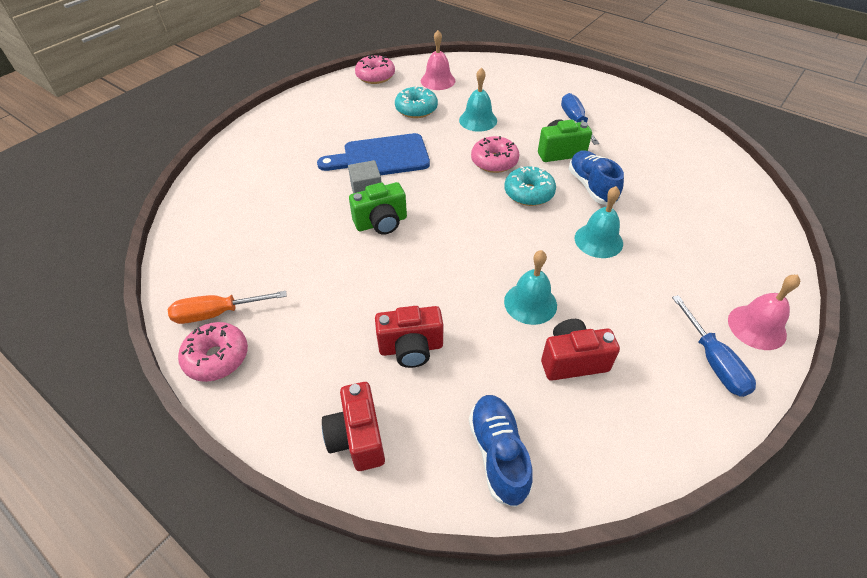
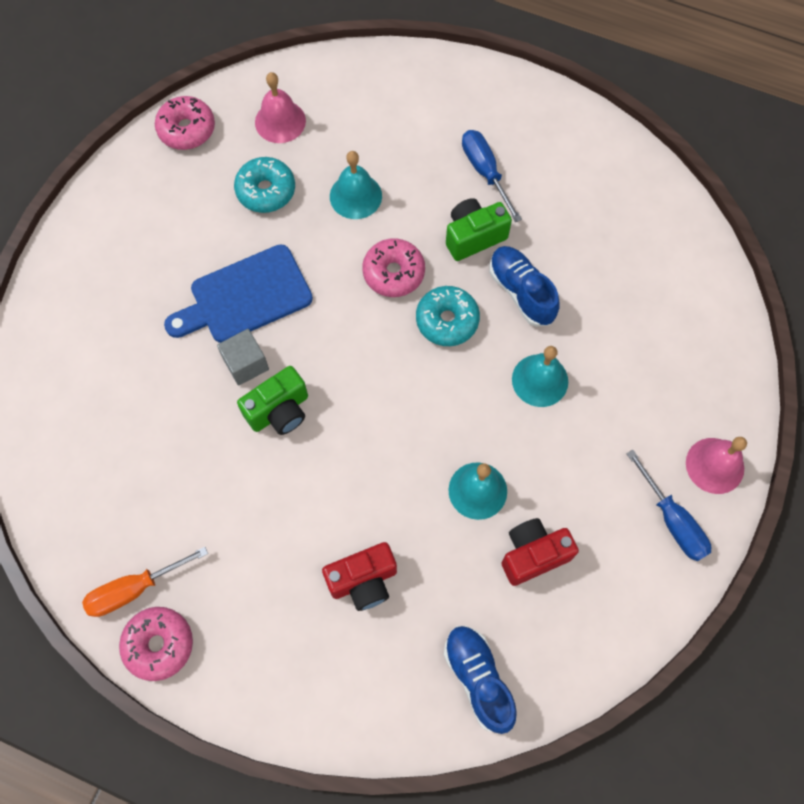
camera: 15 degrees left, 20 degrees up
(357, 438) = (339, 697): red camera -> none

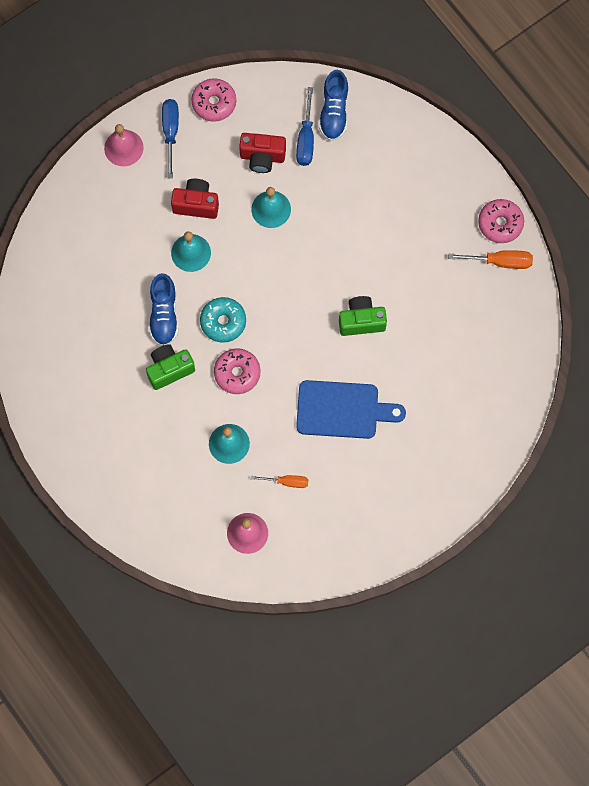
camera: 150 degrees left, 5 degrees up
(187, 129) = (316, 563): pink donut -> pink donut (214, 103)
(246, 364) = (366, 363): grey cube -> none
(266, 191) = (287, 482): turquoise donut -> orange screwdriver
(363, 581) = (367, 195): red camera -> red camera (196, 204)
(473, 237) = (169, 369): green camera -> green camera turned 150 degrees clockwise
(484, 171) = (130, 413): blue screwdriver -> blue screwdriver (306, 139)

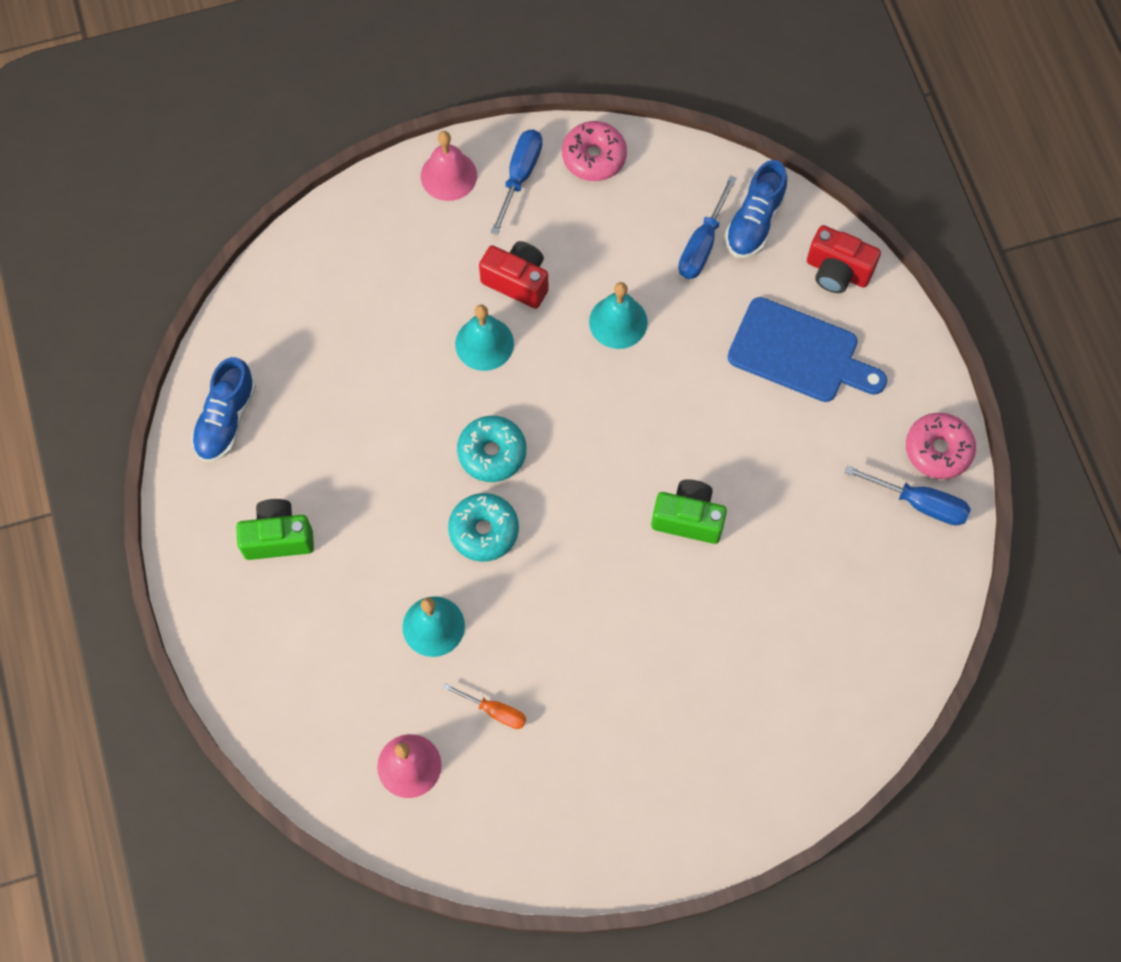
camera: 20 degrees right, 5 degrees down
(164, 315) = (414, 415): blue shoe -> blue shoe (226, 419)
(169, 369) = (391, 492): green camera -> green camera (278, 537)
(237, 373) = (484, 531): pink donut -> turquoise donut
(262, 157) = (632, 249): red camera -> red camera (837, 271)
(343, 410) = (614, 636): blue cutting board -> blue cutting board (799, 353)
(501, 262) = (920, 503): orange screwdriver -> blue screwdriver

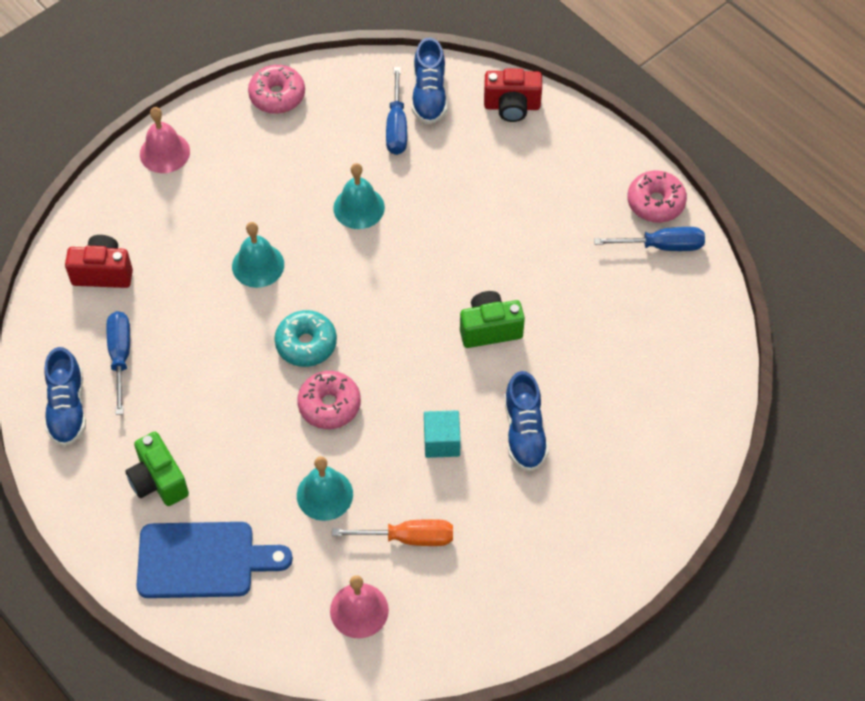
camera: 25 degrees left, 10 degrees down
(278, 537) = (158, 481): green camera -> green camera turned 90 degrees counterclockwise
(484, 531) = (329, 405): turquoise donut -> pink donut
(495, 711) = (409, 538): orange screwdriver -> orange screwdriver, size x1.51
(517, 281) = (261, 209): red camera -> red camera (103, 272)
(520, 175) = (224, 131): blue screwdriver -> blue screwdriver (120, 356)
(578, 622) = (441, 442): none -> turquoise cube
(668, 650) = (524, 432): none -> blue shoe
(799, 353) = (513, 175): blue cutting board -> blue cutting board (203, 560)

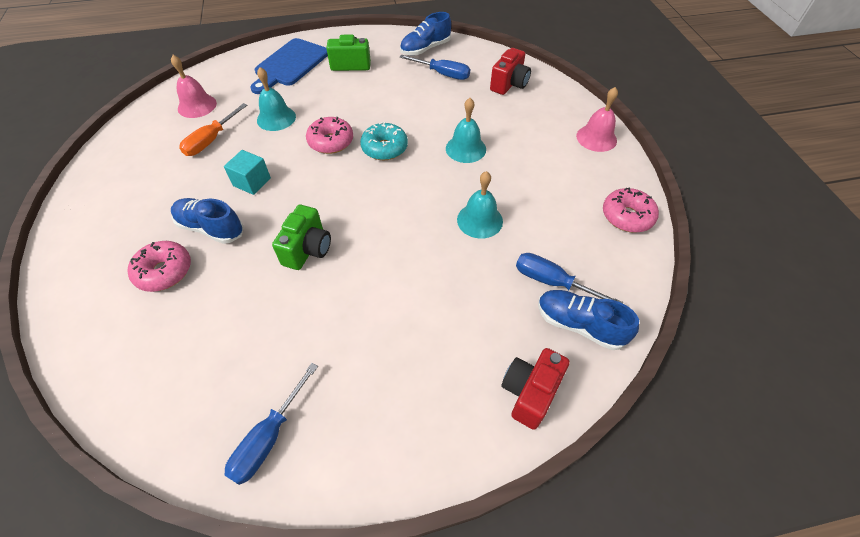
camera: 120 degrees right, 5 degrees down
(67, 408) = (425, 49): blue shoe -> blue shoe turned 60 degrees counterclockwise
(655, 202) = (321, 467): pink donut -> pink donut (164, 271)

